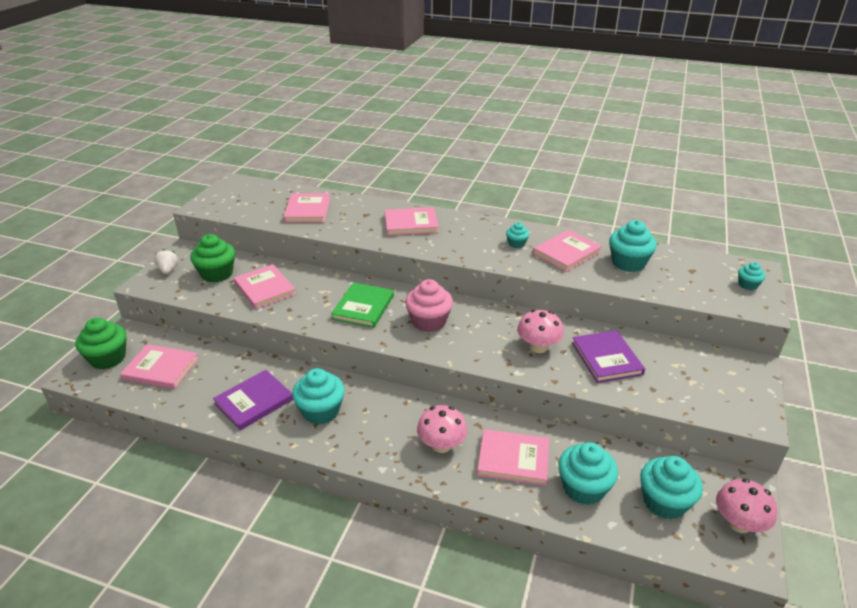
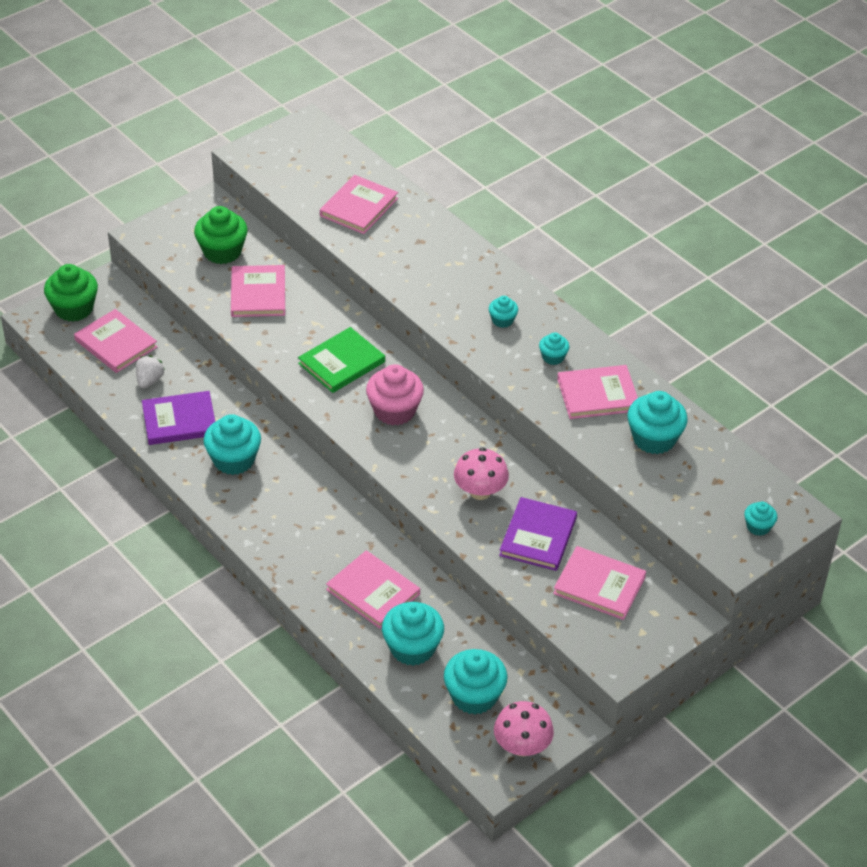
camera: 30 degrees right, 10 degrees up
(168, 270) = (176, 225): white strawberry -> white strawberry (149, 380)
(411, 224) = (459, 277): pink book -> pink book (599, 585)
(441, 445) = (318, 546): pink mushroom -> none
(463, 236) = (502, 320): none -> turquoise cupcake

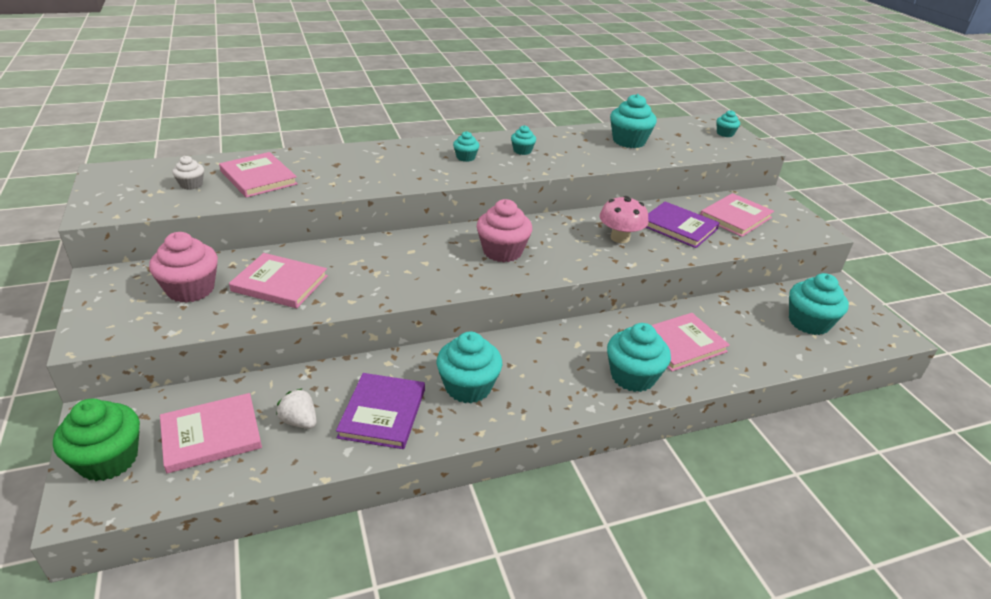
camera: 70 degrees left, 10 degrees down
(222, 251) = (190, 289): green cupcake -> pink cupcake
(320, 177) = (191, 184): none -> white cupcake
(341, 363) = (420, 262): green book -> none
(412, 648) = (752, 340): turquoise cupcake -> turquoise cupcake (632, 376)
(522, 746) = (861, 314): pink mushroom -> none
(597, 395) = (573, 147): pink book -> none

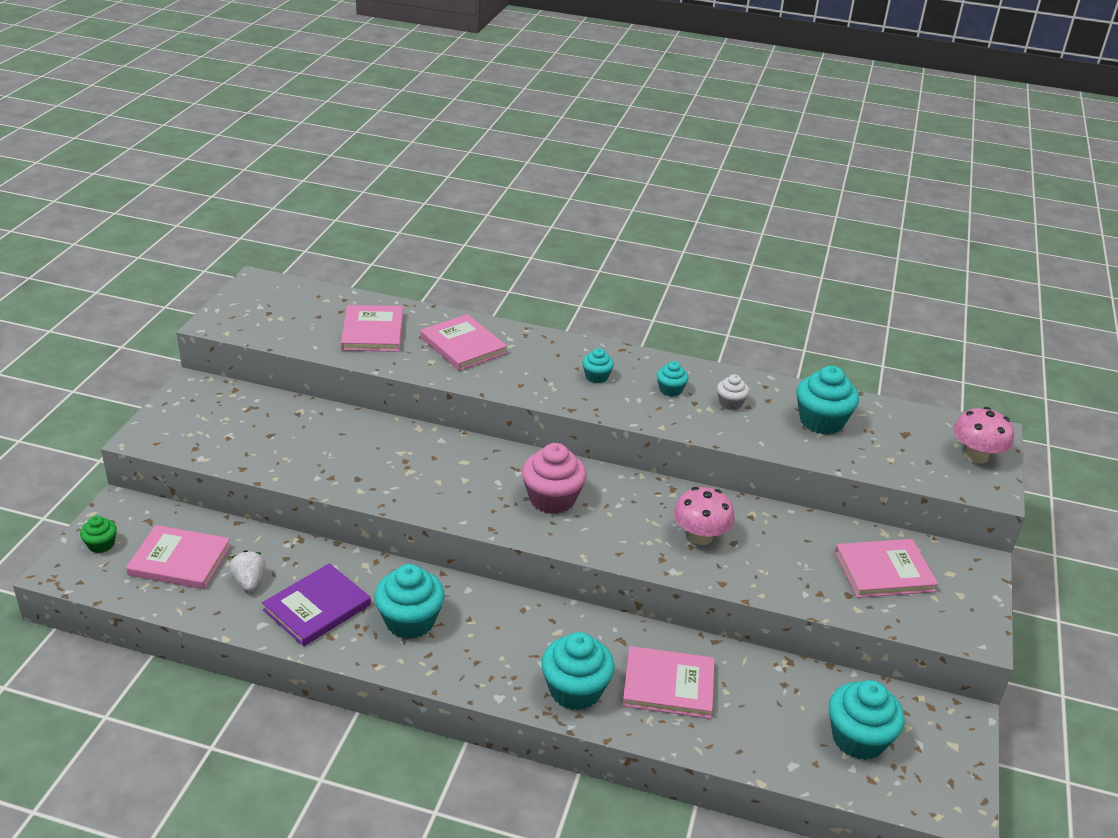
camera: 35 degrees right, 0 degrees up
(108, 460) = (101, 544): green cupcake -> green cupcake, size x0.53
(190, 289) = (247, 423): pink cupcake -> none
(191, 184) = (310, 320): white cupcake -> white cupcake (730, 403)
(280, 283) = (319, 447): pink book -> pink book (463, 345)
(678, 227) = (790, 553): purple book -> none
(725, 134) = (976, 456): turquoise cupcake -> pink mushroom

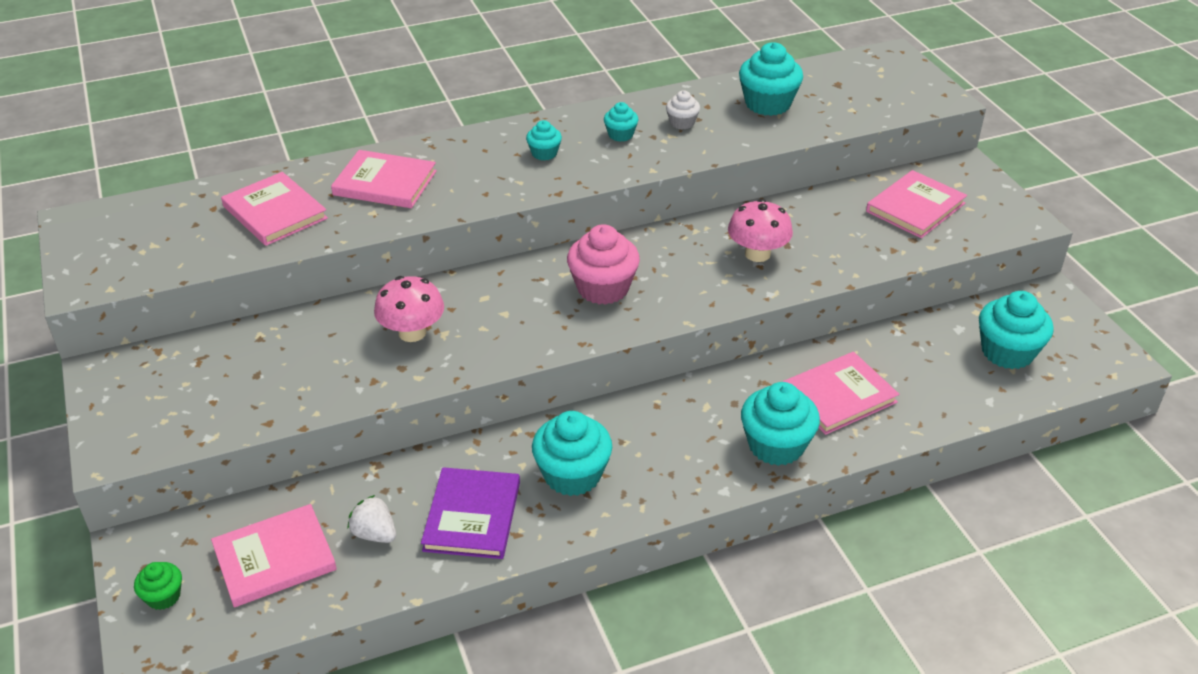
camera: 35 degrees left, 5 degrees up
(976, 456) = (904, 77): pink mushroom -> pink mushroom (412, 332)

